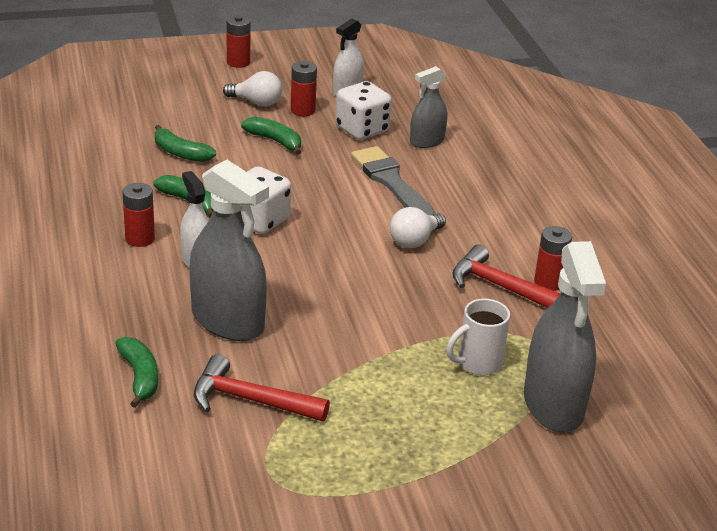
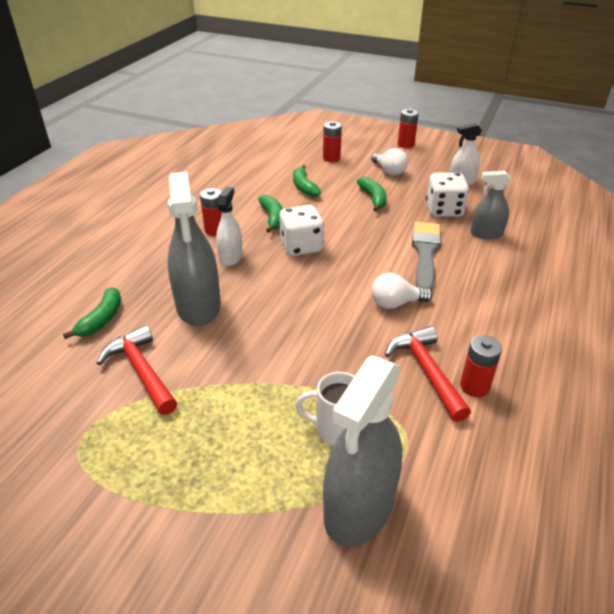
camera: 40 degrees right, 5 degrees up
(302, 110) = (415, 185): red battery -> red battery (331, 158)

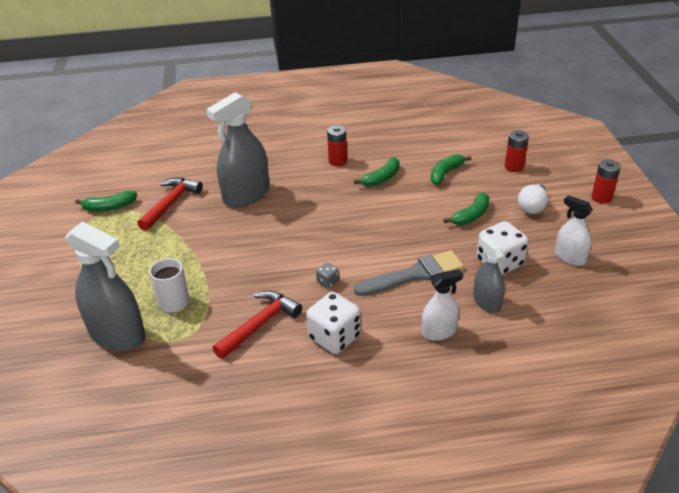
camera: 60 degrees right, 0 degrees up
(101, 319) = (203, 166): green banana -> green banana (109, 207)
(230, 257) = (311, 183): white spray bottle -> white spray bottle (439, 331)
(301, 246) = (357, 207): white dice -> white dice (334, 337)
(359, 507) = (117, 335): grey spray bottle -> grey spray bottle turned 150 degrees counterclockwise
(395, 303) = (328, 282): white light bulb -> grey dice
(474, 386) = (261, 355): red battery -> none

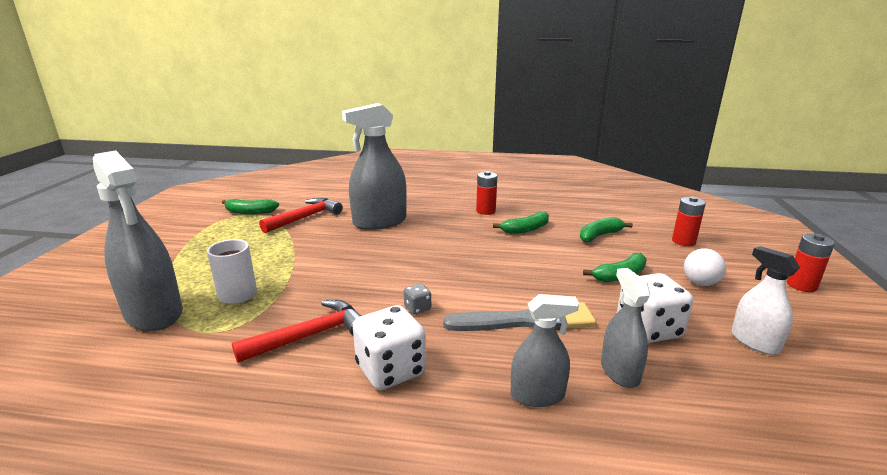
camera: 15 degrees right, 15 degrees down
(439, 331) = (537, 395): white spray bottle -> grey spray bottle

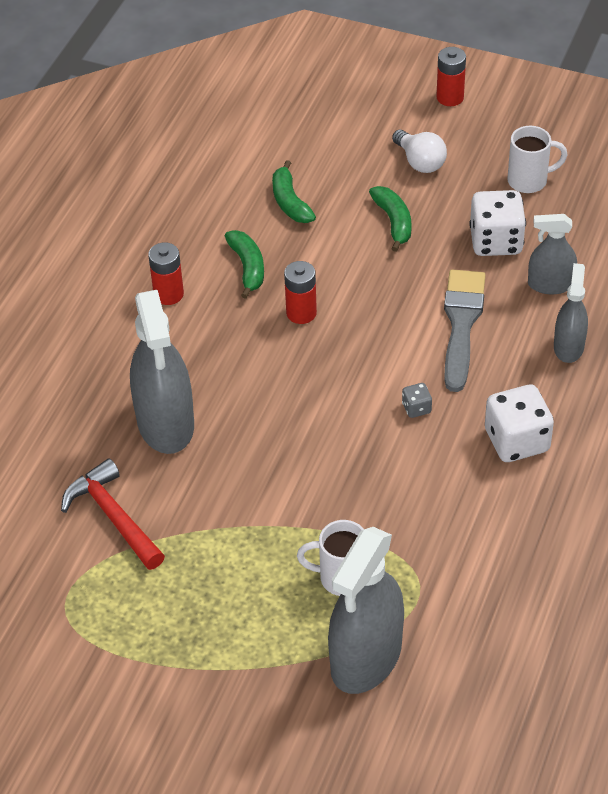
camera: 75 degrees left, 25 degrees up
(154, 313) = (366, 657): grey spray bottle -> grey spray bottle turned 150 degrees clockwise
(250, 212) = (59, 595): green banana -> none
(310, 336) = (447, 503): red hammer -> none
(683, 241) = (330, 135): red battery -> red battery (301, 313)
(754, 342) = (529, 181): white spray bottle -> white mug

